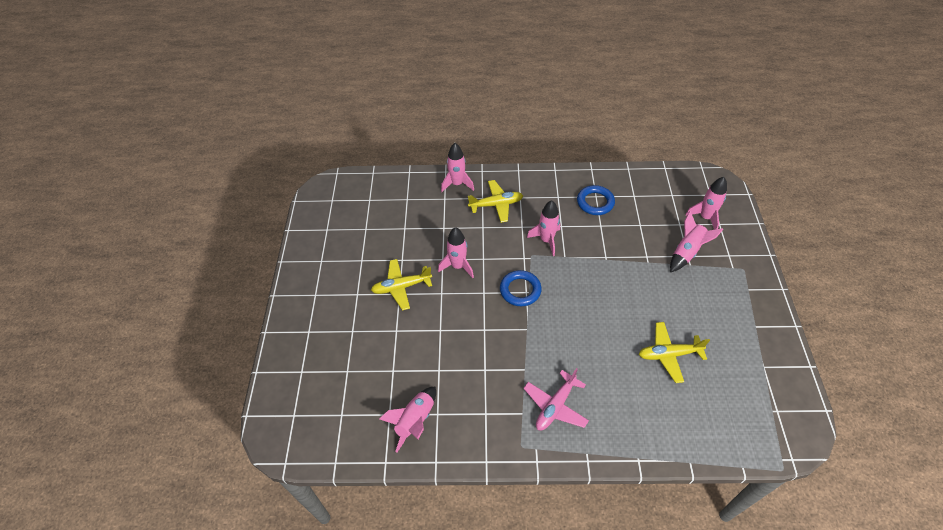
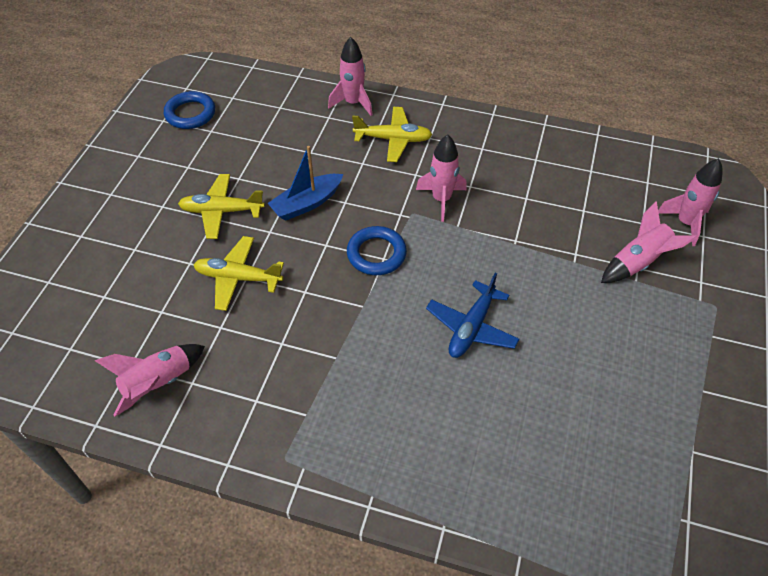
camera: 15 degrees right, 0 degrees up
(458, 266) = (307, 203): pink rocket -> blue boat
(555, 406) = (356, 418): pink plane -> none
(595, 202) = (531, 167): blue ring -> blue ring (190, 114)
(602, 324) = (471, 327): none -> blue plane
(669, 354) = (552, 394): yellow plane -> yellow plane (238, 278)

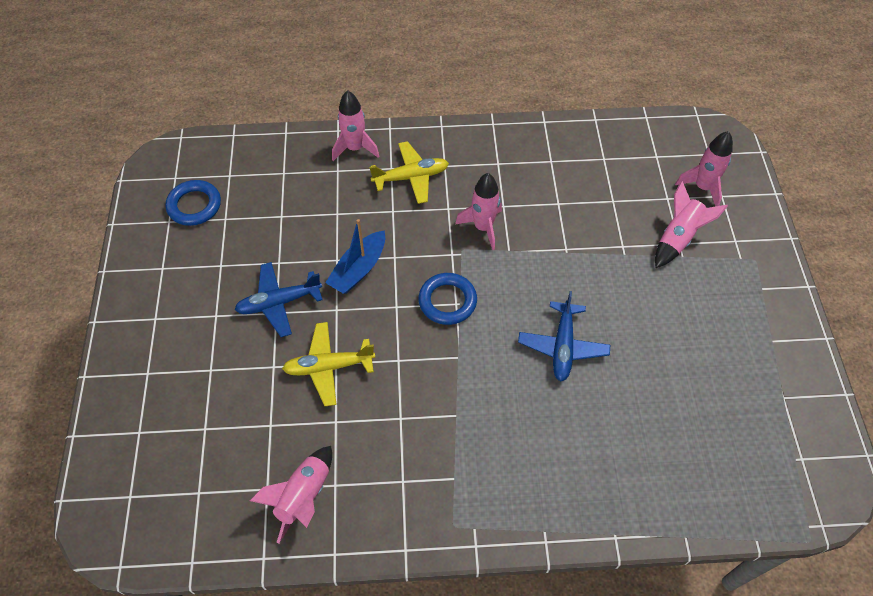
camera: 20 degrees left, 5 degrees up
(222, 211) = (279, 302): yellow plane -> blue plane

